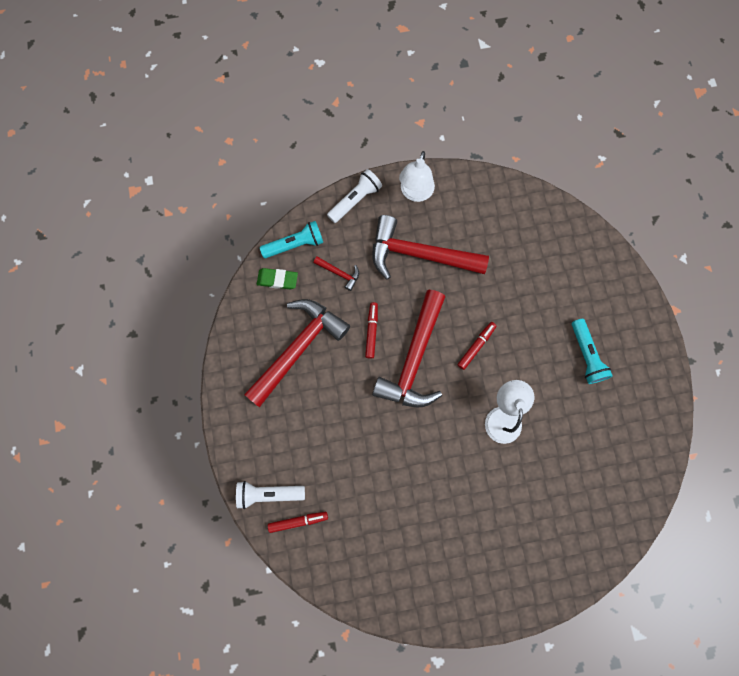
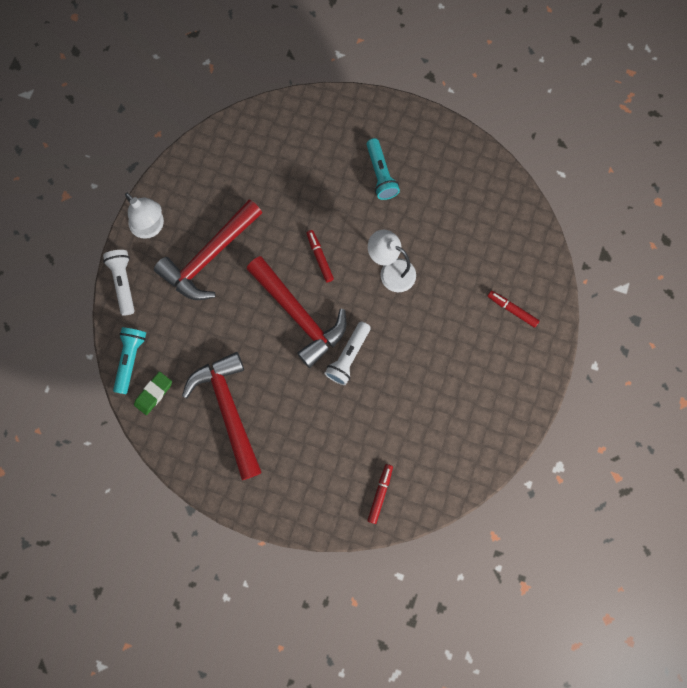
camera: 60 degrees left, 0 degrees up
(269, 493) = (342, 507): white flashlight -> white flashlight (348, 356)
(339, 273) = (183, 335): red hammer -> none
(371, 331) = (253, 337): red marker -> red marker (512, 310)
(586, 355) = (380, 175): turquoise flashlight -> turquoise flashlight turned 60 degrees clockwise

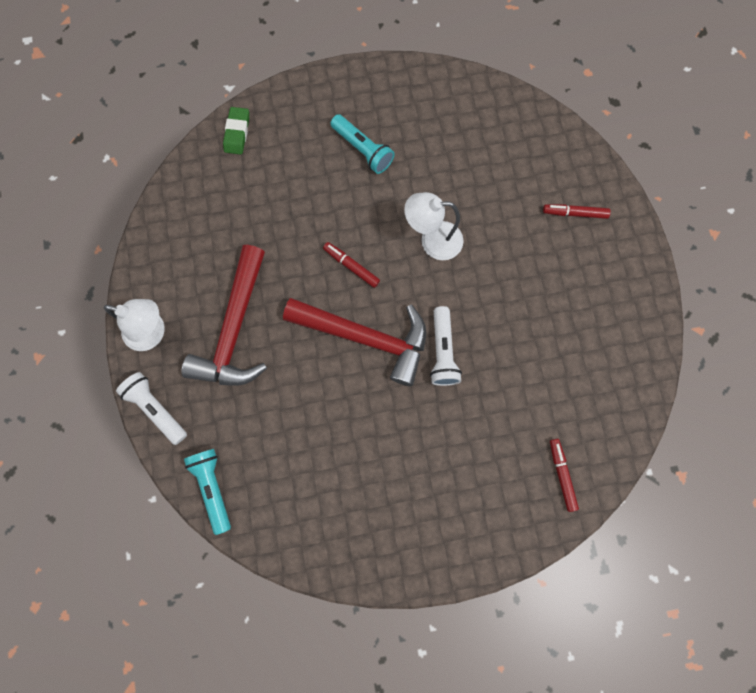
camera: 30 degrees left, 0 degrees up
(153, 393) = (260, 510): green eraser -> green eraser (237, 133)
(228, 410) = (352, 479): red hammer -> none

